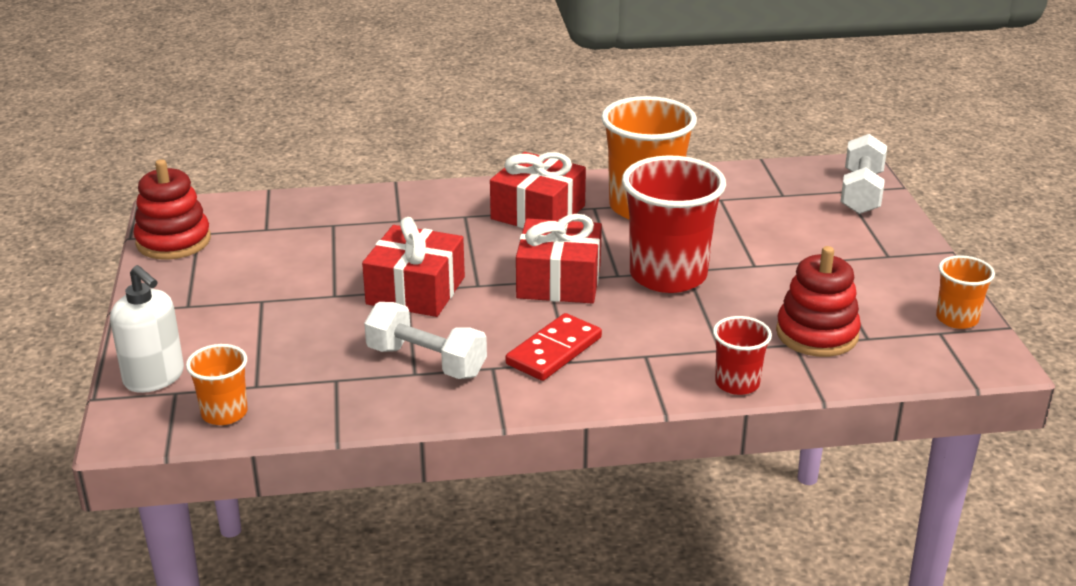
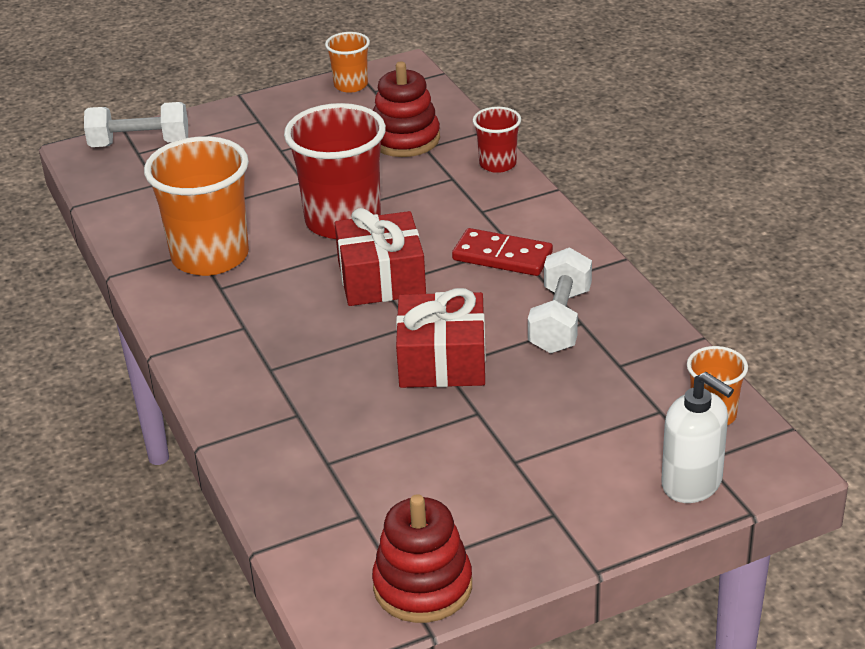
camera: 105 degrees left, 5 degrees up
(154, 378) = (692, 483): white soap dispenser -> white soap dispenser turned 105 degrees clockwise
(538, 212) = (245, 321): red gift -> none

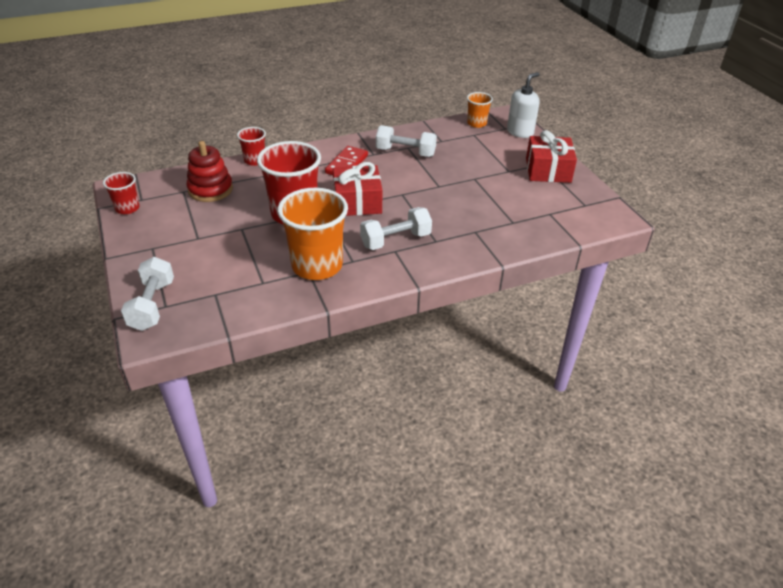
camera: 90 degrees left, 5 degrees up
(272, 326) = (395, 240): none -> white dumbbell
(351, 85) = (127, 208): orange cup -> red cup
(423, 586) = (592, 197): red stacking toy -> none
(442, 360) = (433, 186): red gift -> red gift (548, 170)

